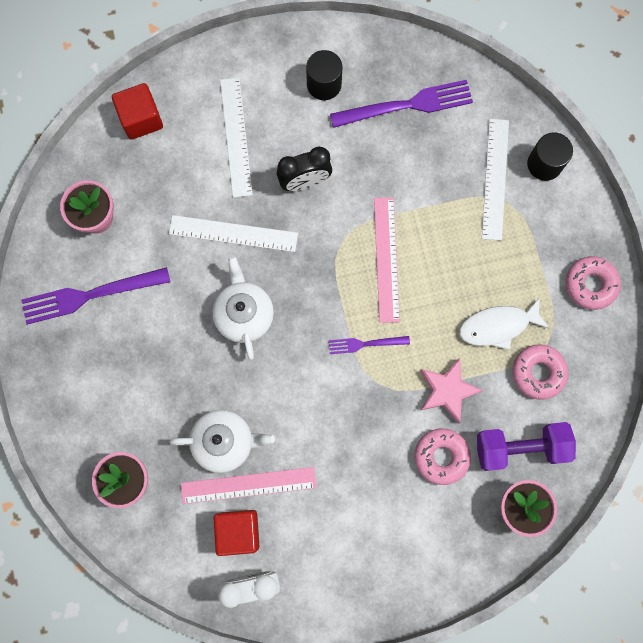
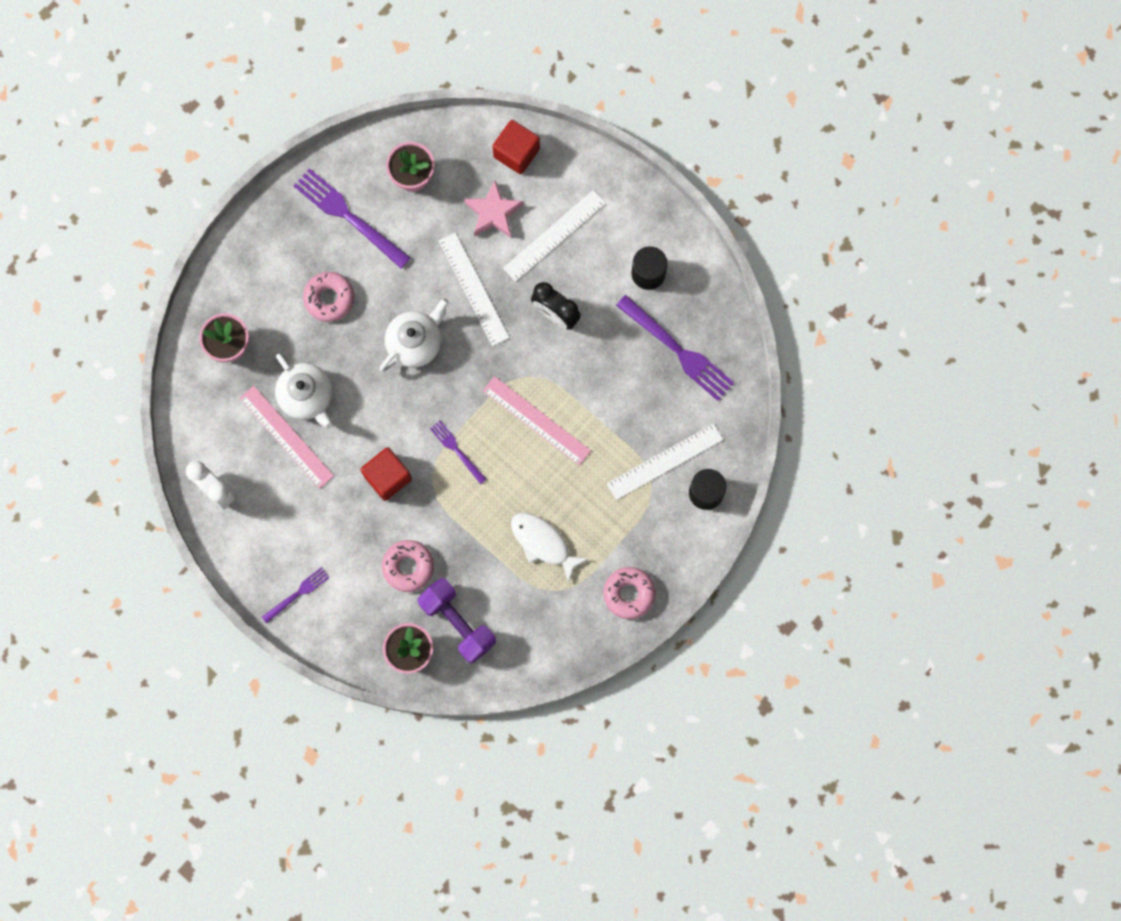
camera: 55 degrees right, 0 degrees up
(238, 531) = (247, 453): red cube -> red cube (387, 477)
(386, 259) = (536, 420): pink ruler -> pink ruler turned 75 degrees clockwise
(399, 572) = (298, 593): none -> purple fork
(447, 391) = (463, 538): pink star -> pink star (493, 213)
(538, 372) = (527, 598): pink donut -> pink donut (329, 298)

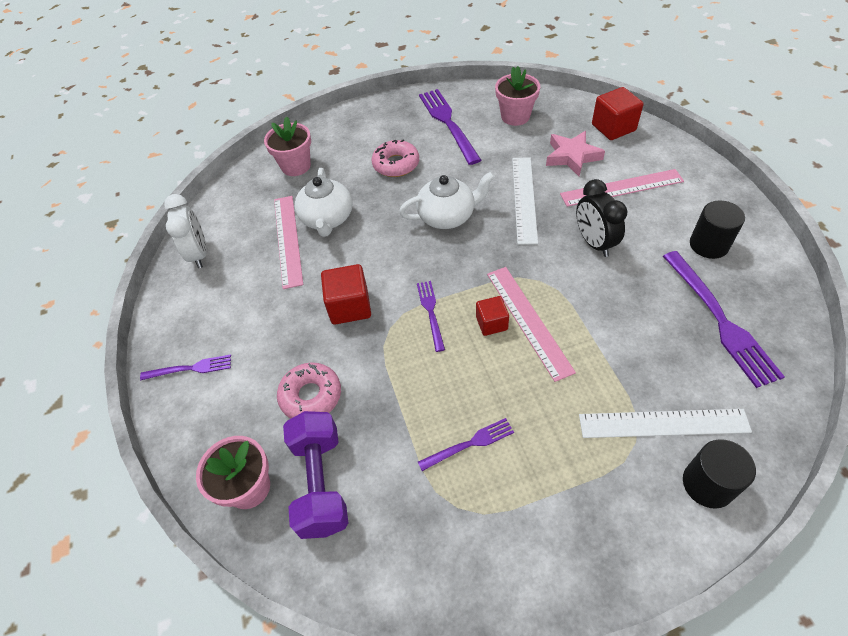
camera: 35 degrees right, 25 degrees down
(509, 437) = (491, 323): none -> red cube
(543, 543) = (470, 443): white fish -> purple fork
(554, 235) = (621, 188): white ruler -> pink ruler
(629, 594) = (550, 562): pink donut -> none

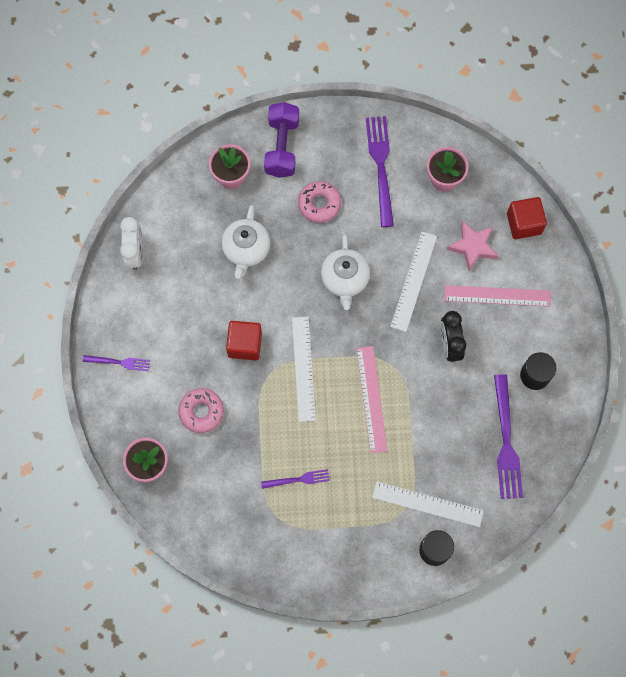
camera: 10 degrees right, 20 degrees up
(288, 240) = (209, 262): pink ruler -> none
(321, 482) = (196, 476): purple dumbbell -> purple dumbbell (282, 147)
(430, 312) = (303, 368): purple fork -> white ruler
(447, 216) = (345, 279): white teapot -> white teapot turned 90 degrees clockwise
(491, 323) = (344, 393): red cube -> none

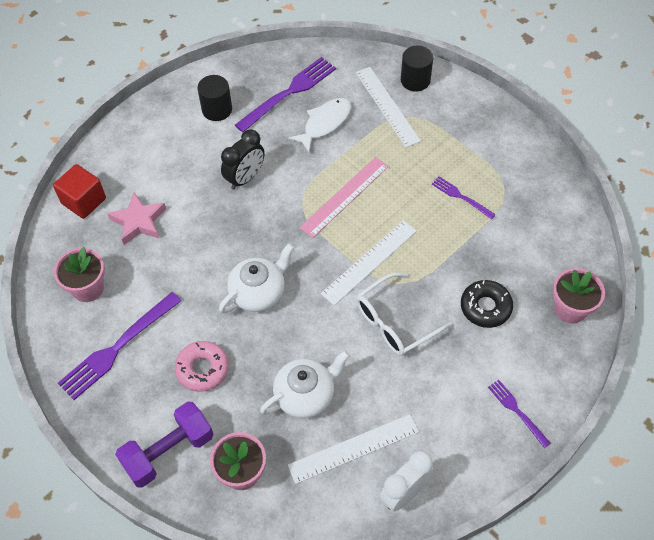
camera: 130 degrees left, 15 degrees down
(201, 412) = (485, 307): pink donut -> black donut
(245, 344) = (394, 322): red cube -> white glasses
(413, 281) = (211, 241): white ruler -> white ruler (353, 448)
(451, 442) = (324, 123): none -> white fish
(497, 296) = (170, 175): pink ruler -> none

